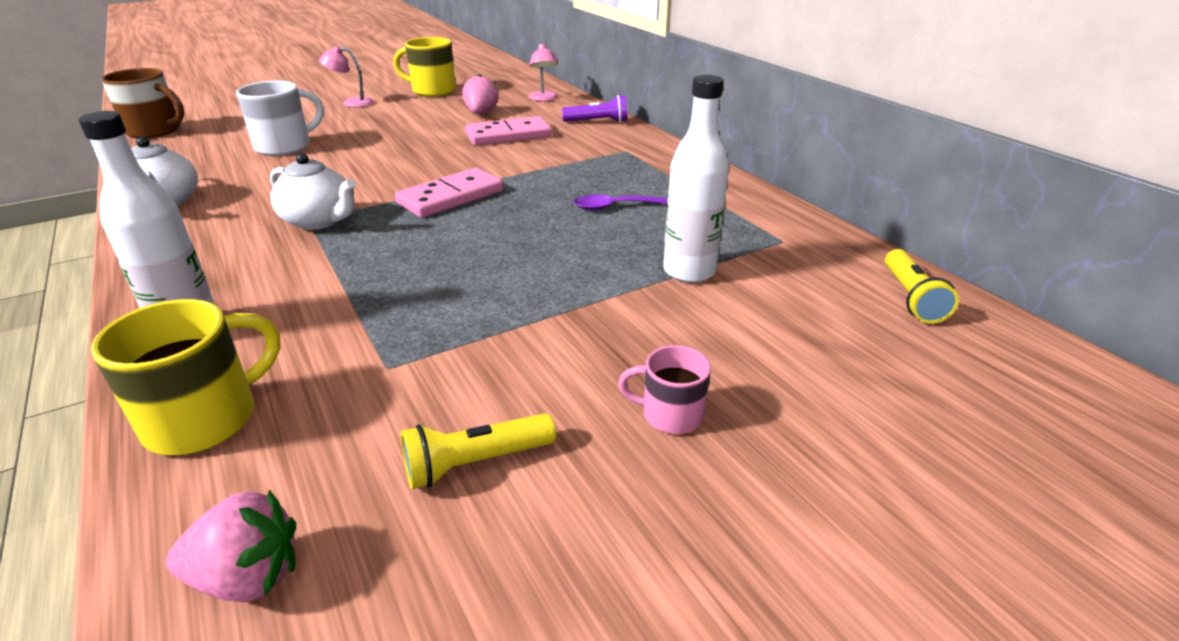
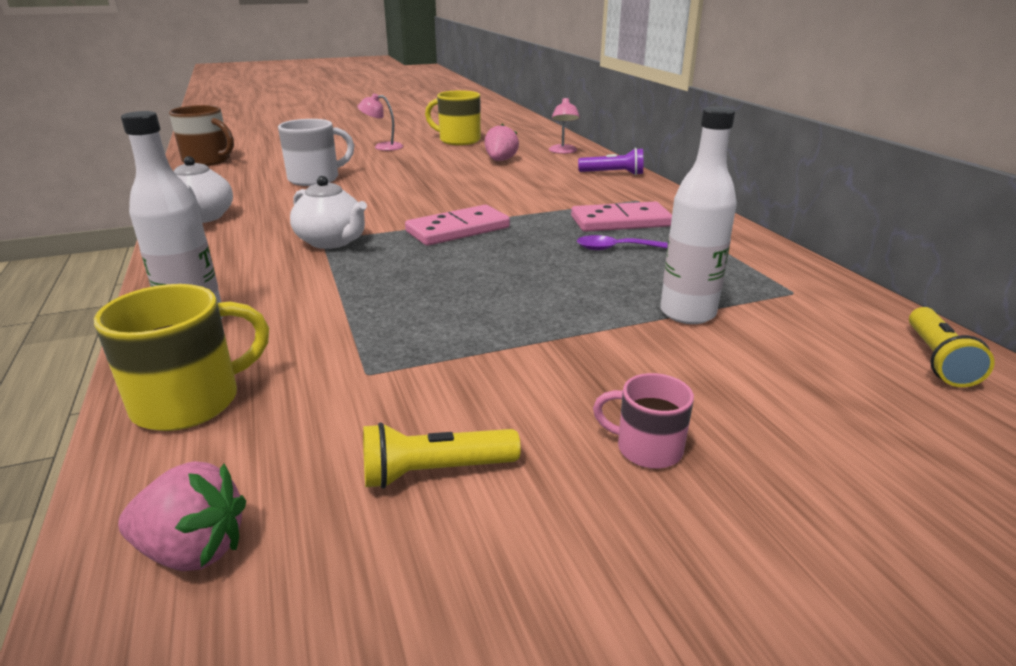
camera: 10 degrees right, 5 degrees down
(508, 135) = (523, 180): pink domino -> pink domino (620, 221)

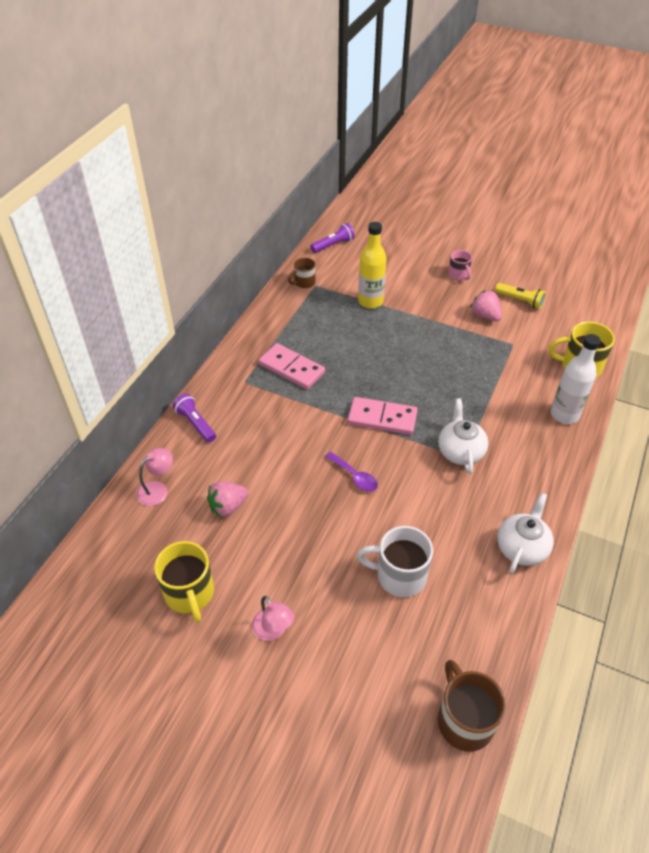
camera: 135 degrees left, 20 degrees up
(193, 550) = (592, 316): pink strawberry -> pink strawberry (485, 316)
(617, 249) = (331, 350): purple spoon -> purple spoon (354, 476)
(687, 313) = (370, 301): white bottle -> yellow bottle
(813, 288) = (304, 282): none -> brown mug
(937, 359) = (333, 245): yellow flashlight -> purple flashlight

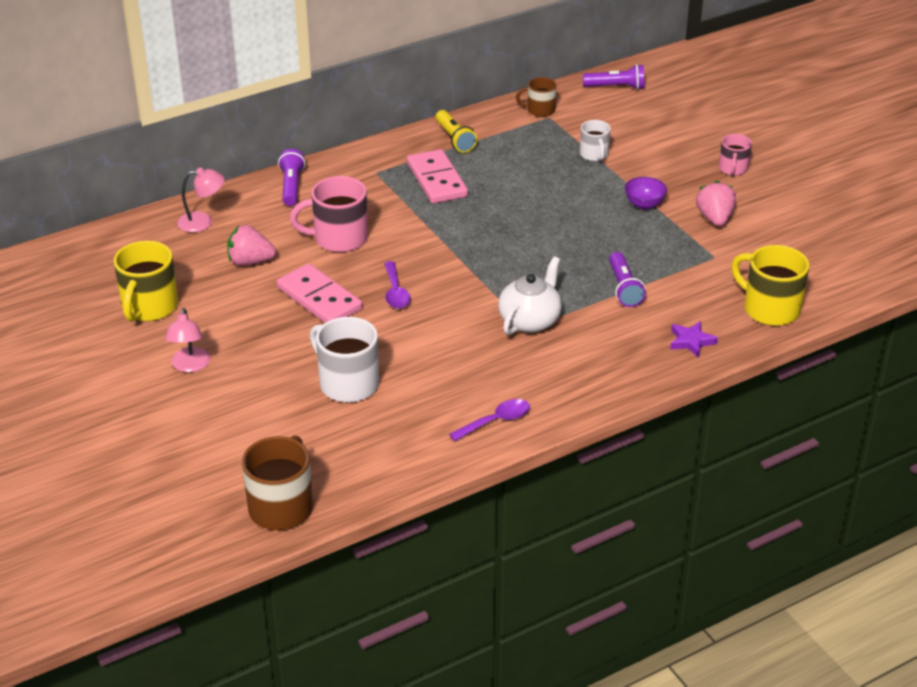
camera: 35 degrees right, 10 degrees down
(272, 451) = (338, 238): none -> pink mug
(370, 301) = (594, 155): yellow bottle -> white mug
(382, 418) = (481, 259): pink domino -> pink domino (319, 298)
(436, 325) = (644, 204): none -> purple bowl
(488, 394) = (624, 288): none -> purple flashlight
(520, 301) = (778, 221): yellow flashlight -> yellow flashlight (454, 139)
(522, 547) = (496, 421): white teapot -> purple spoon
(564, 414) = (691, 341): white bottle -> purple star

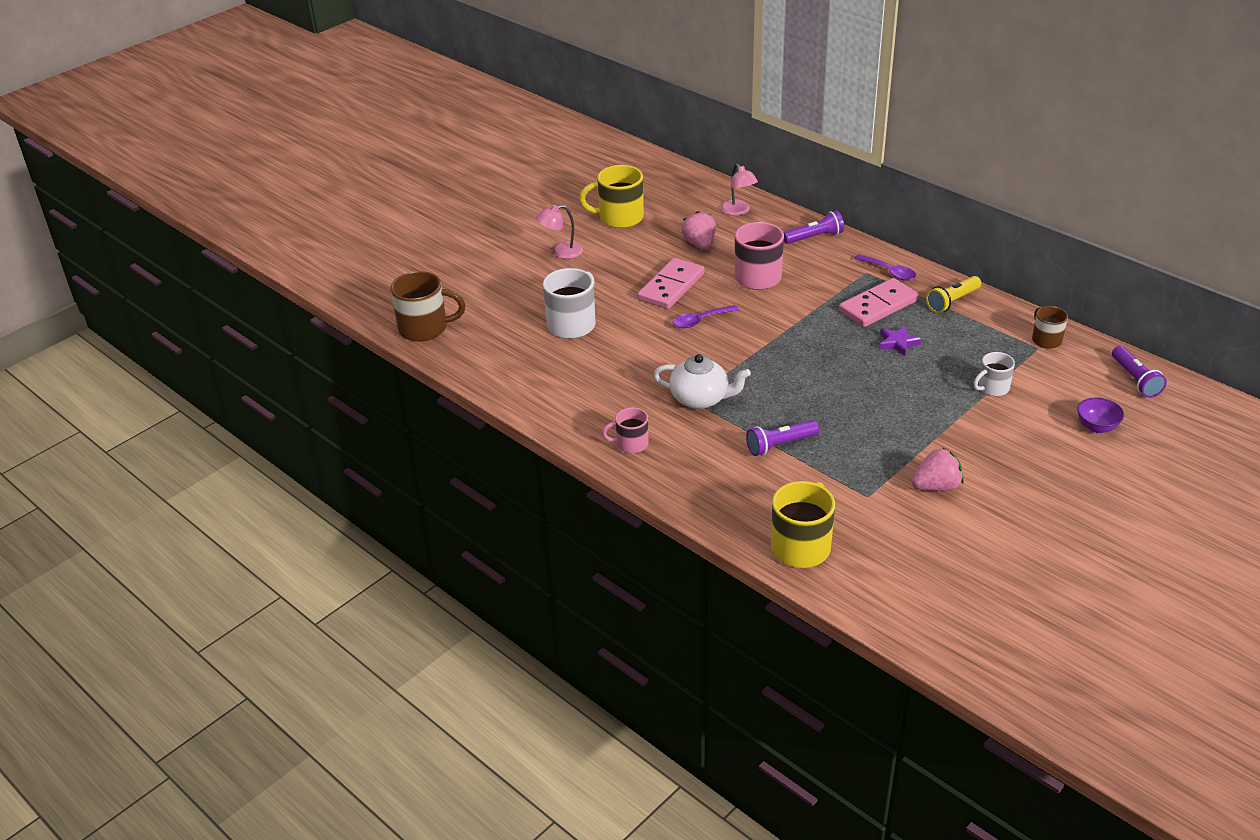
camera: 75 degrees right, 0 degrees up
(496, 421) = (558, 406): purple spoon -> purple spoon (889, 272)
(644, 204) = (928, 435): purple bowl -> purple bowl (1097, 427)
(691, 341) = (720, 500): purple star -> purple star (898, 343)
(733, 169) = (1041, 486): pink mug -> pink mug (631, 444)

